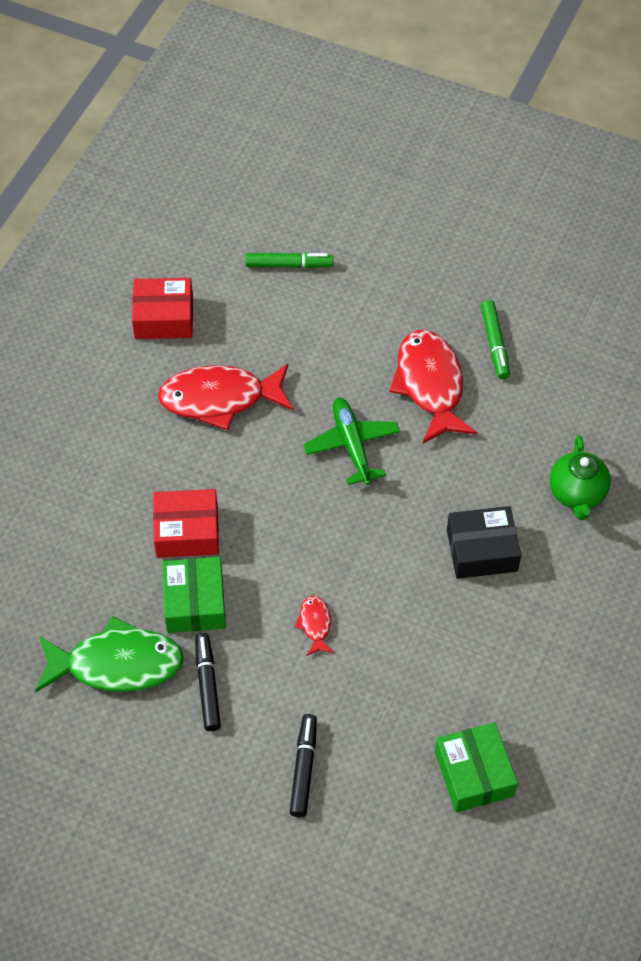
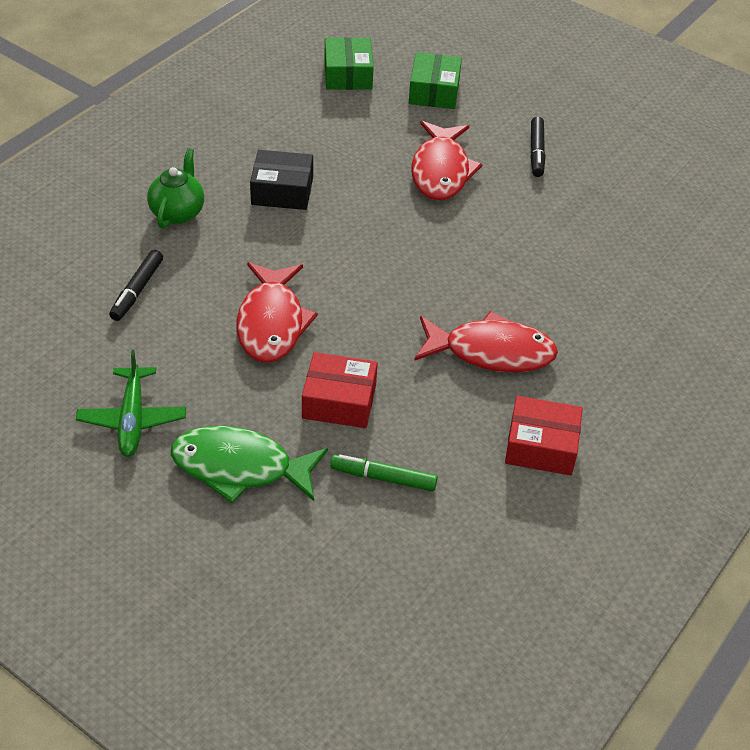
camera: 170 degrees left, 10 degrees down
(117, 664) = (609, 176): green fish -> green fish (240, 467)
(187, 531) = (540, 251): red box -> red box (339, 401)
(195, 602) = (540, 202): green box -> green box (434, 92)
(304, 768) = (471, 98): black marker -> black marker (137, 290)
(315, 624) = (441, 171): red fish -> red fish, size x2.21
(352, 445) = (369, 287): green plane -> green plane (132, 419)
(494, 344) = (187, 348): green marker -> none

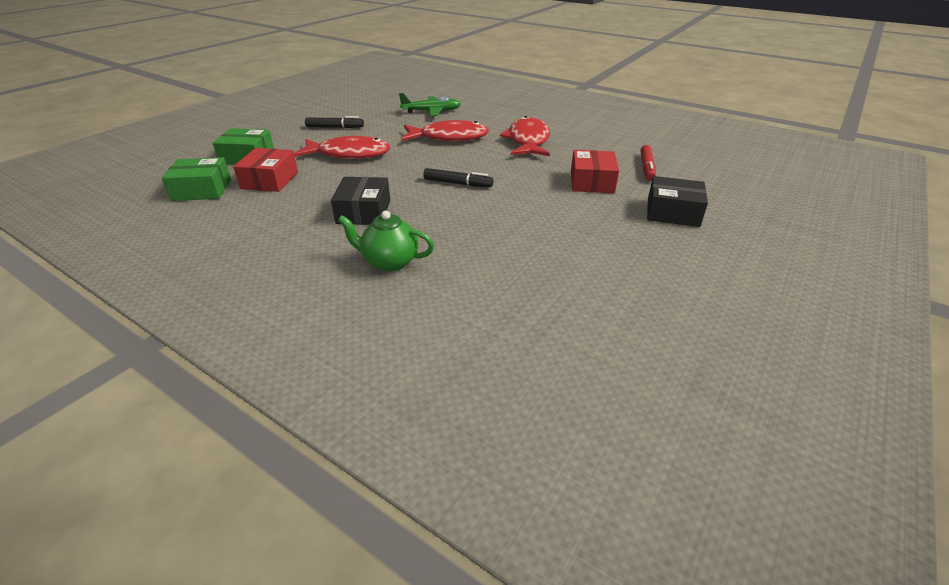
camera: 90 degrees left, 10 degrees down
(132, 419) = (657, 261): green plane -> green plane (431, 111)
(137, 290) = (504, 274): black marker -> black marker (458, 183)
(240, 467) = (672, 212): green fish -> black box
(272, 323) = (525, 208): red fish -> red fish (449, 137)
(383, 478) = (646, 168): green marker -> red marker
(541, 446) = (595, 130): red box -> red box (270, 180)

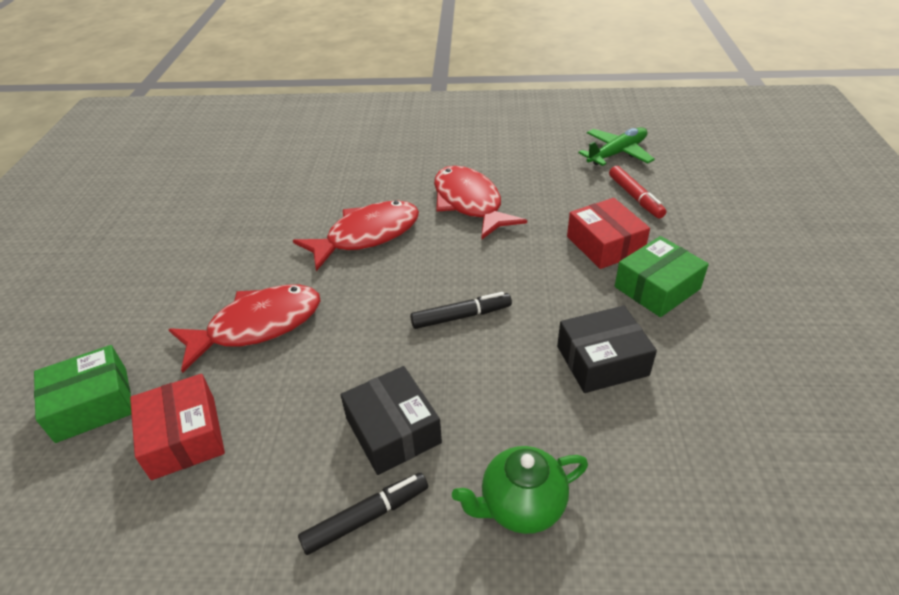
camera: 30 degrees left, 5 degrees up
(202, 190) = (82, 517): green box -> green box (657, 288)
(335, 127) = (179, 280): black marker -> black marker (366, 517)
(431, 111) = (294, 195): green plane -> green plane (617, 153)
(672, 212) = (724, 257): black box -> black box (602, 360)

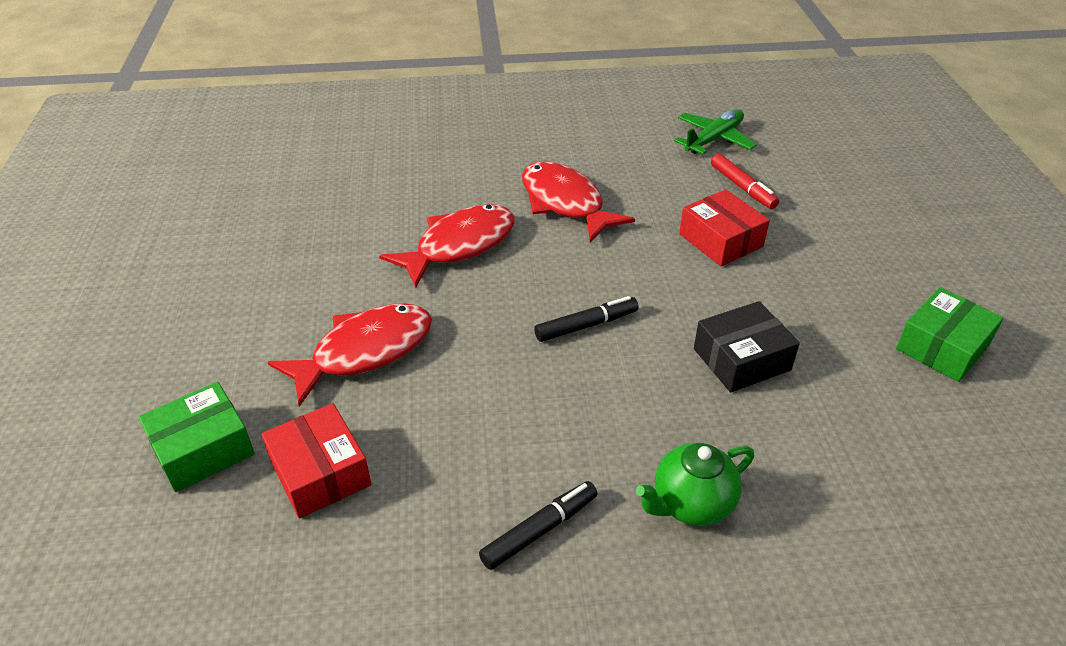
camera: 10 degrees left, 0 degrees up
(393, 430) = (544, 446): black box -> none
(657, 288) = (782, 282): green box -> green box (942, 347)

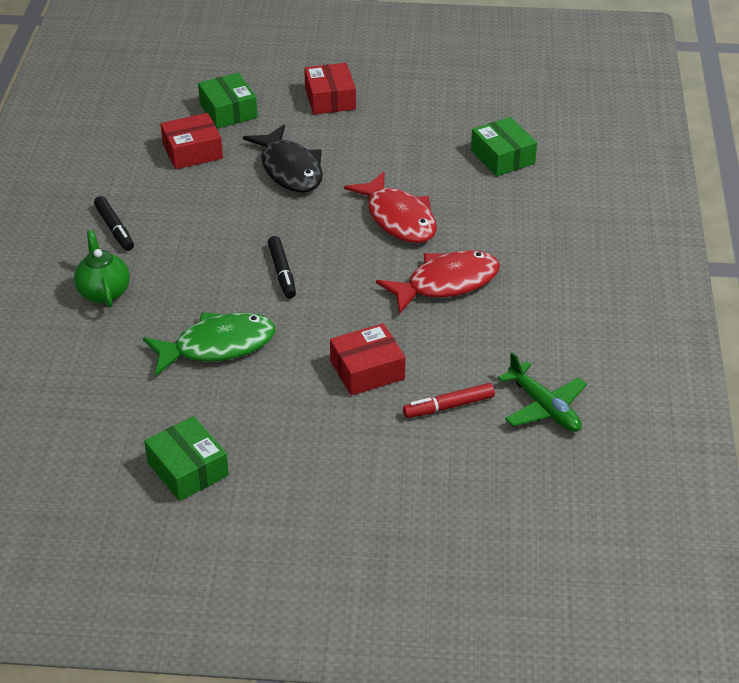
camera: 100 degrees right, 0 degrees up
(186, 336) = (330, 99): none -> red box
(332, 183) = (502, 157): none -> green box
(364, 352) = (290, 169): red fish -> black fish
(741, 359) = (217, 346): black box -> green fish

